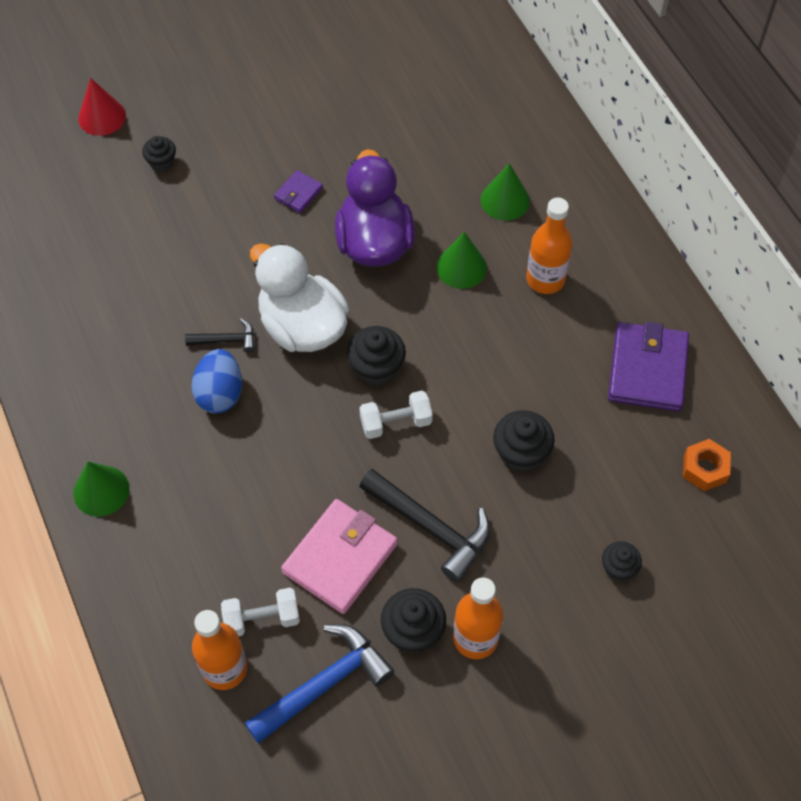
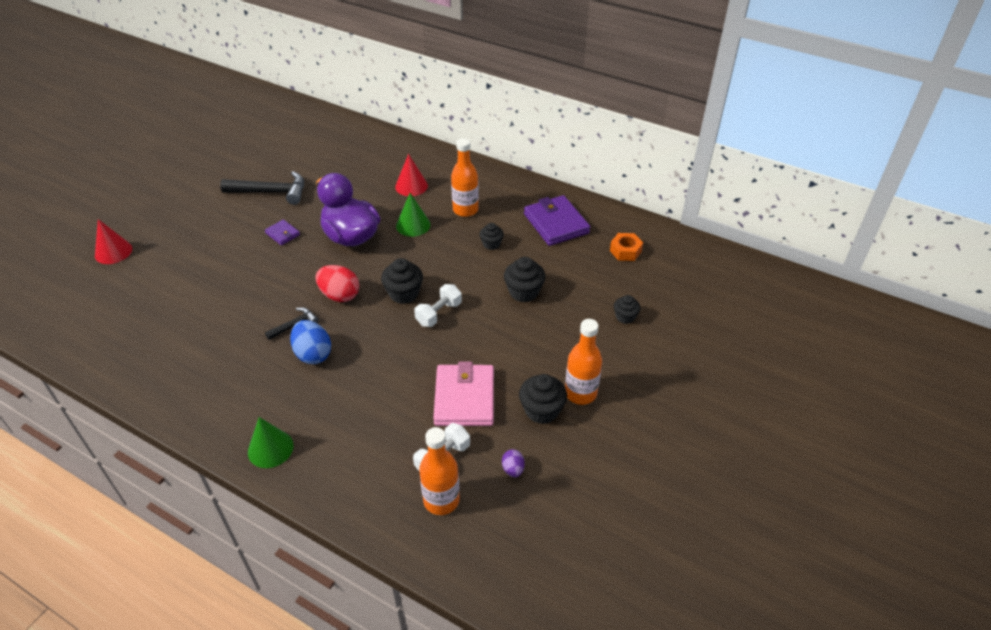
camera: 35 degrees left, 15 degrees down
(161, 162) = (176, 257): black cupcake -> black cupcake (491, 244)
(298, 193) = (282, 234): purple wallet -> purple wallet turned 45 degrees counterclockwise
(302, 327) = (340, 295): white duck -> red egg
(324, 683) = (513, 469): blue hammer -> purple egg
(431, 528) = (506, 353): black hammer -> black hammer (271, 192)
(505, 200) = (411, 186): green cone -> red cone

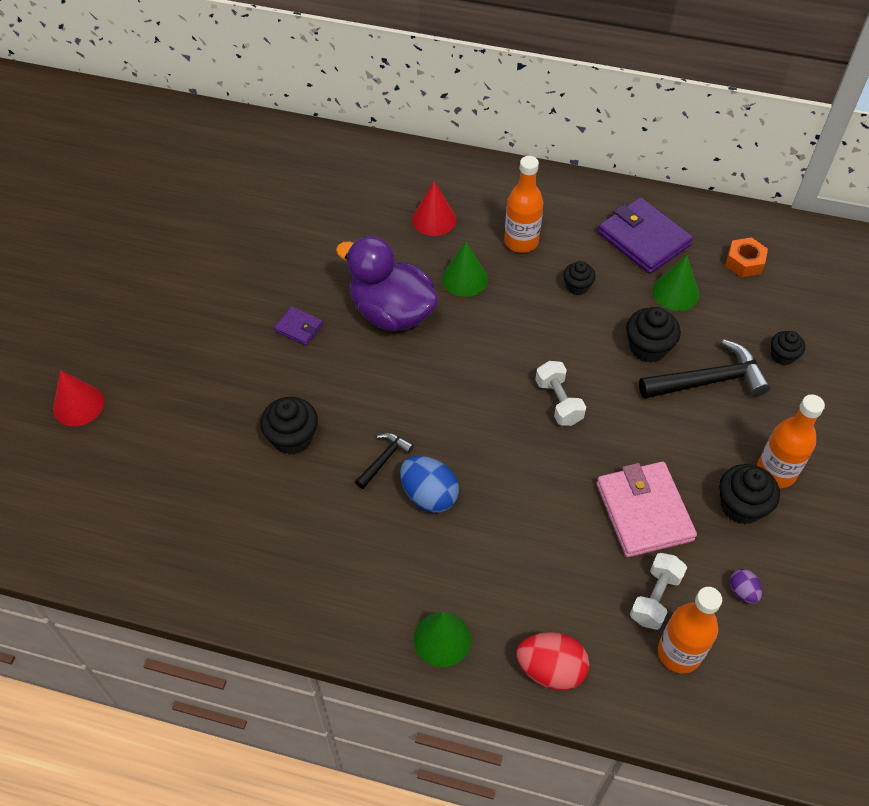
camera: 15 degrees left, 10 degrees up
(271, 192) = (250, 266): black hammer -> black hammer (709, 380)
(340, 295) = (421, 403): red egg -> red egg (550, 670)
(404, 293) = (501, 382): black cupcake -> black cupcake (292, 438)
(439, 314) = (558, 402): white dumbbell -> white dumbbell turned 45 degrees counterclockwise
(563, 261) = (675, 292): none -> green cone

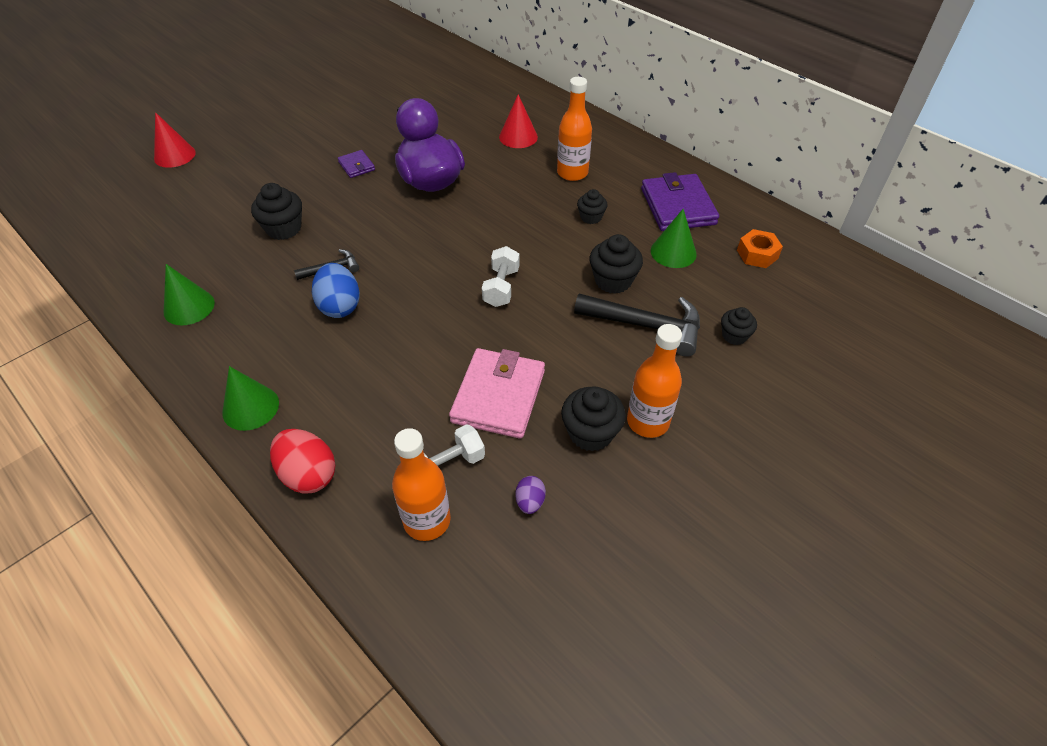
camera: 30 degrees right, 5 degrees down
(464, 278) = (505, 180): green cone -> green cone (189, 307)

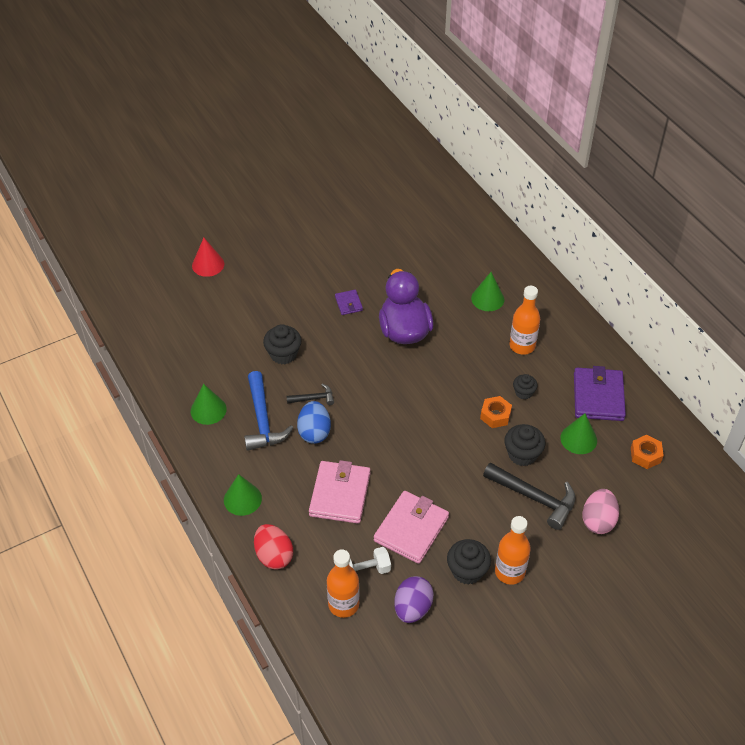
camera: 15 degrees right, 0 degrees up
(267, 305) = (263, 420): none -> blue hammer
(390, 373) = (340, 494): none -> pink wallet
(501, 287) = (436, 442): white dumbbell -> none
(518, 137) = (487, 299): red cone -> green cone
(530, 502) = (412, 608): purple egg -> purple egg, size x1.87
(565, 246) = (495, 415): none -> orange nut
(734, 336) = (598, 521): black cupcake -> pink egg

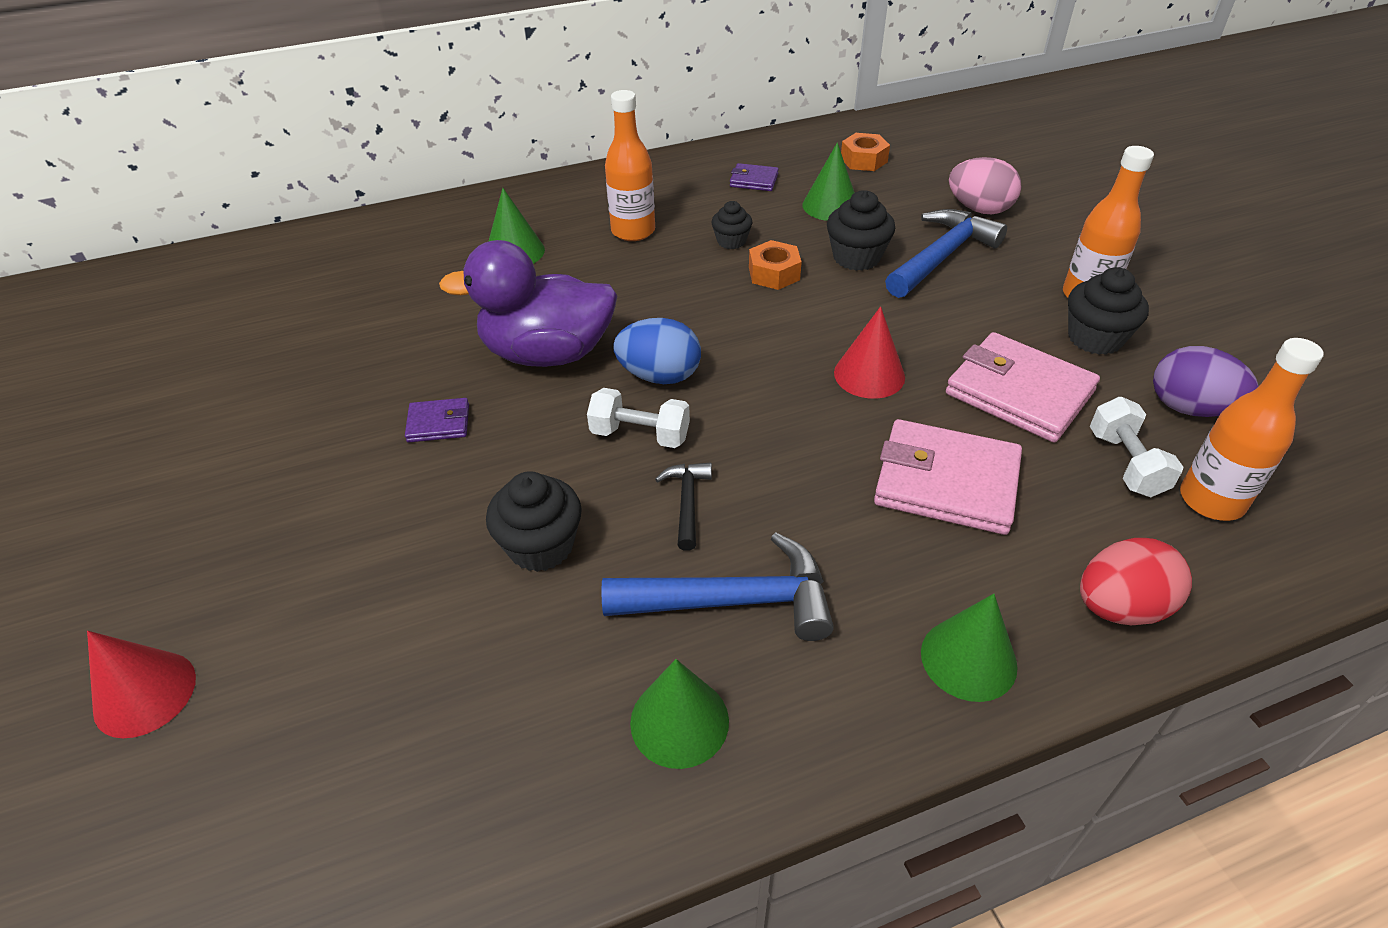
camera: 80 degrees left, 5 degrees down
(314, 432) = (781, 509): blue egg -> blue egg (660, 376)
(353, 375) = (640, 435): none -> white dumbbell
(413, 463) = (869, 374): none -> red cone
(535, 498) = (942, 256): black hammer -> blue hammer
(598, 397) = (754, 180): purple wallet -> purple wallet, size x0.49

